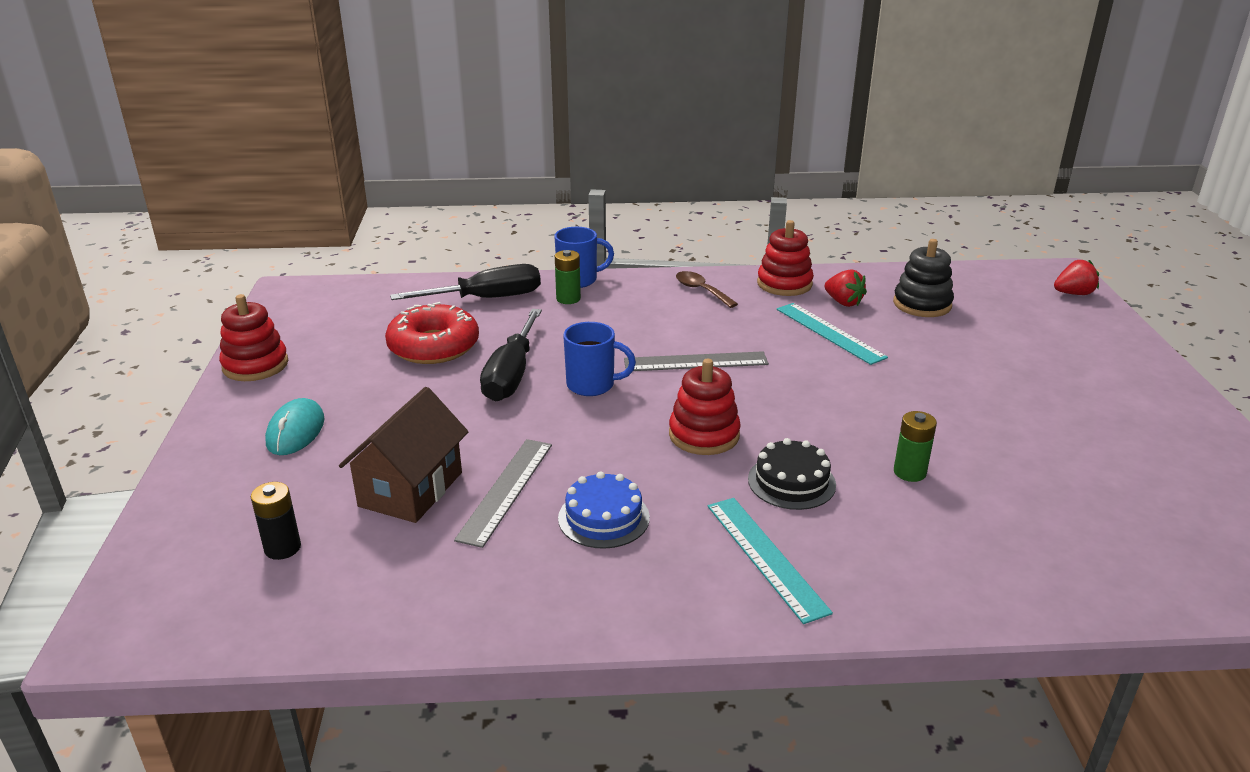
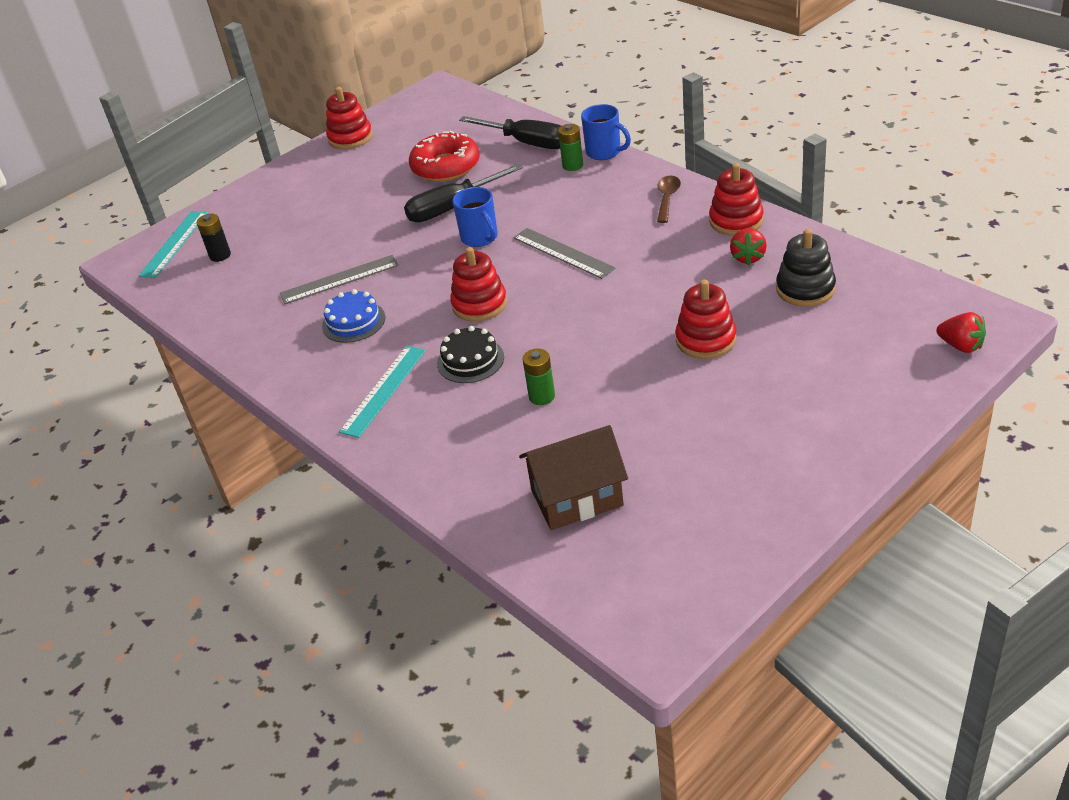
camera: 55 degrees right, 10 degrees up
(295, 431) = (309, 191): turquoise mouse -> none
(411, 489) = (305, 254): brown house -> brown house (577, 498)
(829, 333) = (688, 276): turquoise ruler -> turquoise ruler (174, 244)
(932, 366) = (705, 340): none -> red stacking toy

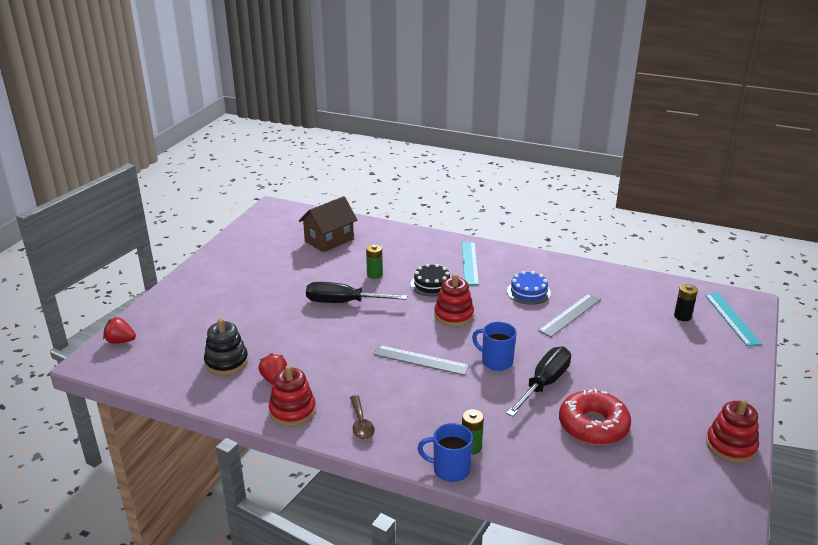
camera: 150 degrees right, 10 degrees down
(526, 143) = (539, 469): black screwdriver -> black screwdriver (344, 302)
(705, 340) = (288, 318): red stacking toy -> none

